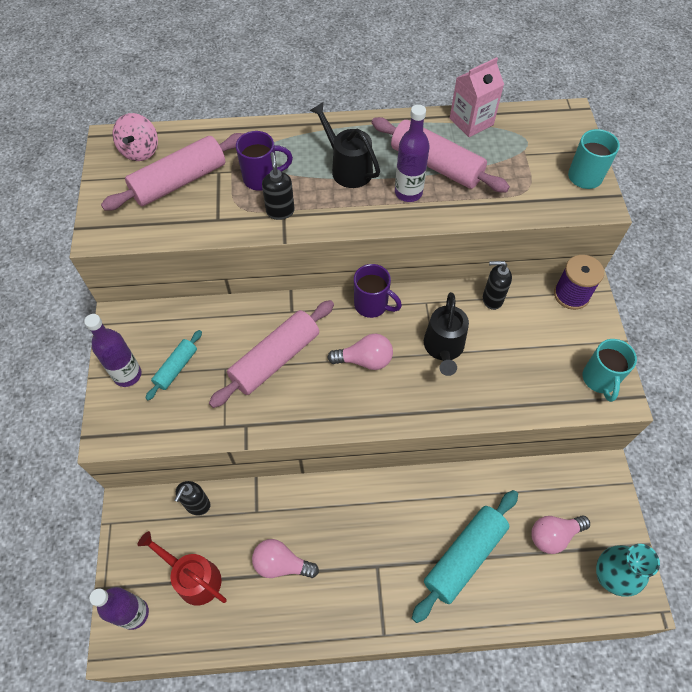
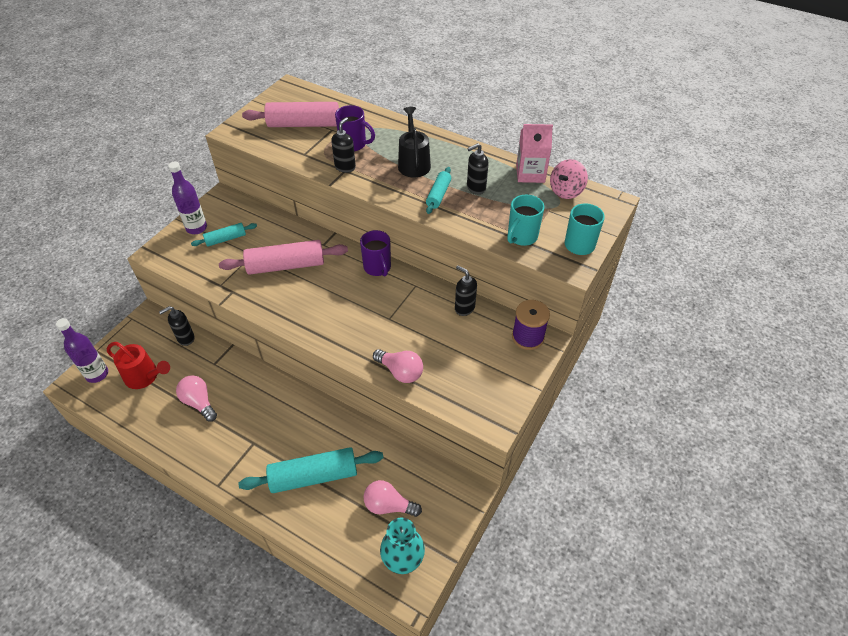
camera: 35 degrees right, 10 degrees down
(140, 151) = (299, 99): pink spinning top -> pink spinning top (566, 191)
(193, 578) = (145, 377): red watering can -> red watering can turned 135 degrees clockwise
(365, 360) = (340, 296): pink light bulb -> pink light bulb (400, 372)
(408, 192) = (438, 195): purple bottle -> turquoise rolling pin
(436, 165) = (476, 188): pink rolling pin -> black soap dispenser
(443, 348) = (399, 319): black watering can -> none
(600, 380) = (492, 402): turquoise mug -> turquoise mug (521, 237)

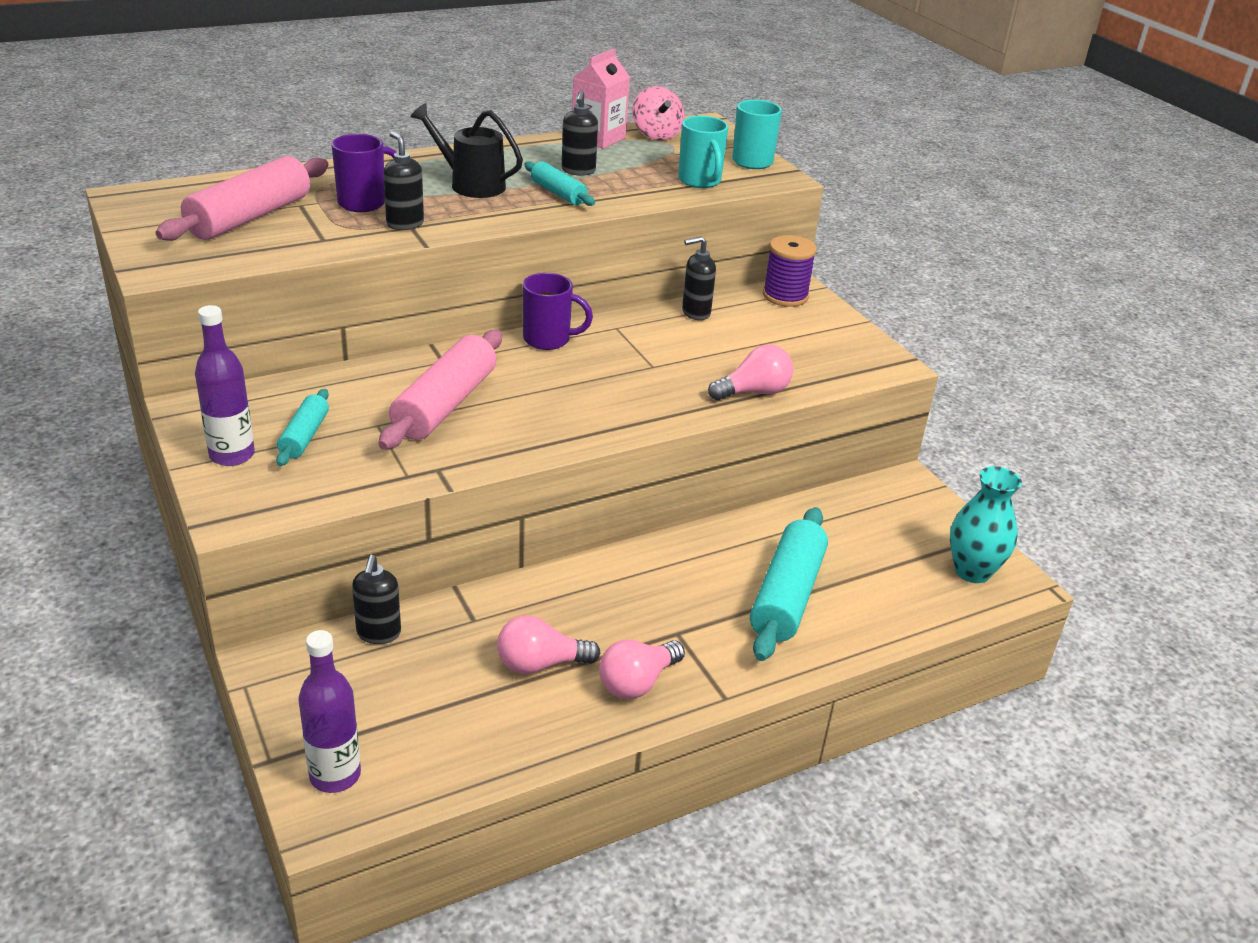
camera: 60 degrees left, 15 degrees down
(145, 377) = (413, 711): red watering can -> none
(388, 505) = (884, 551): pink light bulb -> pink light bulb (637, 683)

